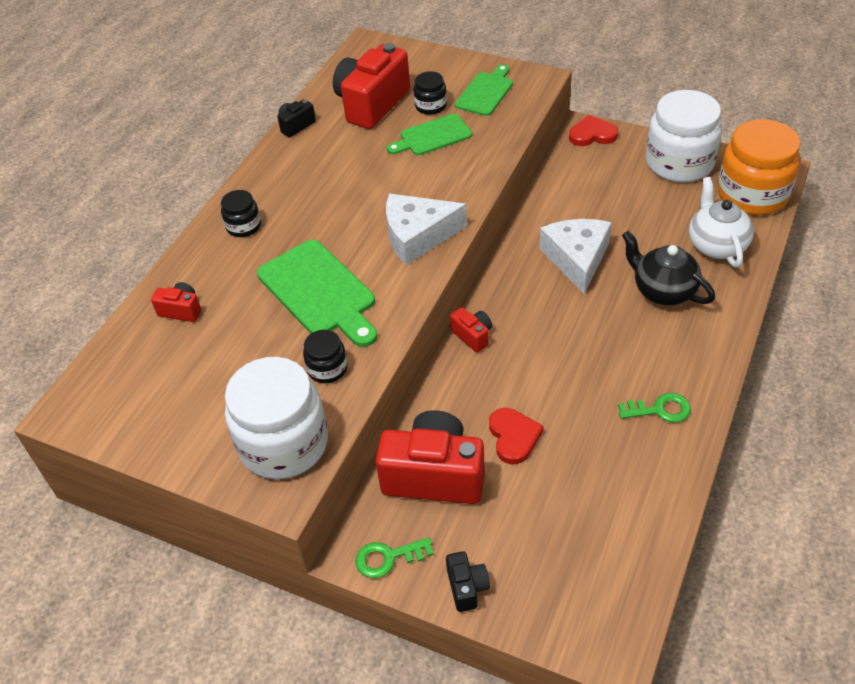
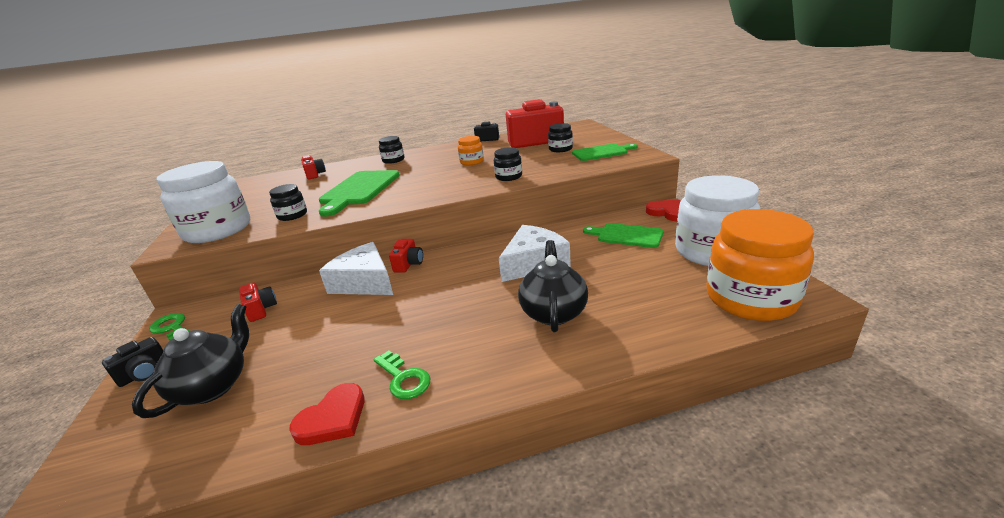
camera: 50 degrees right, 20 degrees down
(365, 176) = (472, 162): none -> orange jar
(418, 236) = (439, 189): white cheese -> white cheese (364, 282)
(432, 136) = (535, 159): green cutting board -> green cutting board (626, 235)
(434, 475) = (261, 310): red camera -> red camera, size x0.46
(457, 178) = (509, 177): none -> black jar
(513, 437) = (318, 322): red heart -> red heart (333, 418)
(547, 534) = (213, 386): none -> black teapot
(716, 245) = (651, 311): white teapot -> none

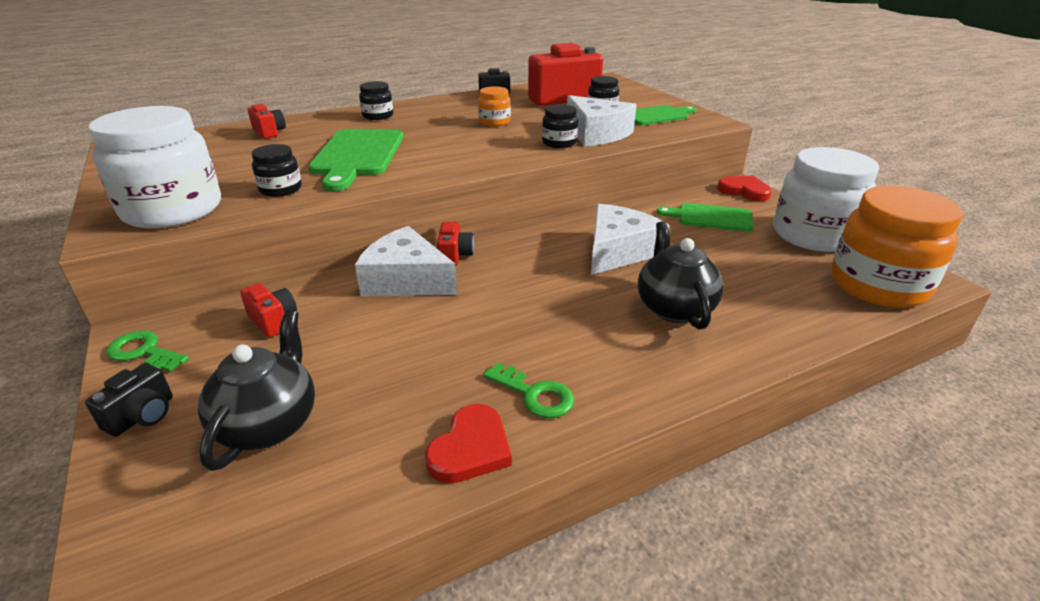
camera: 15 degrees left, 5 degrees up
(542, 169) = (596, 134): none -> white cheese

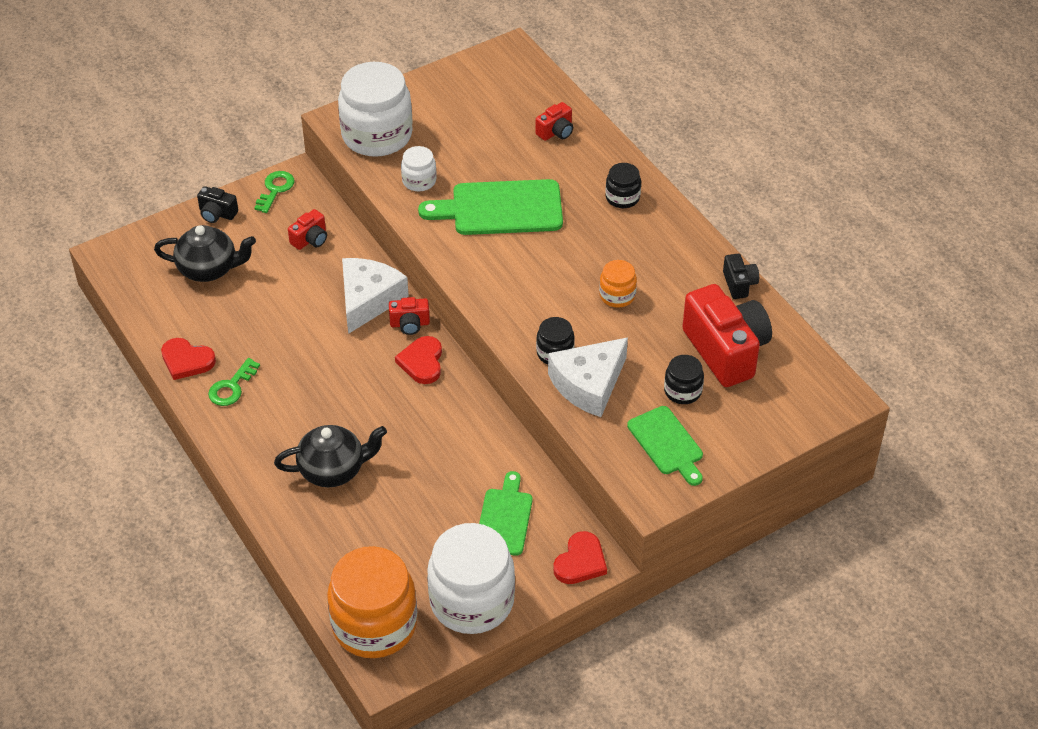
camera: 85 degrees right, 15 degrees up
(281, 189) = (419, 181): black jar -> white jar
(513, 250) = (422, 362): none -> red heart
(618, 251) = (425, 438): white cheese -> none

